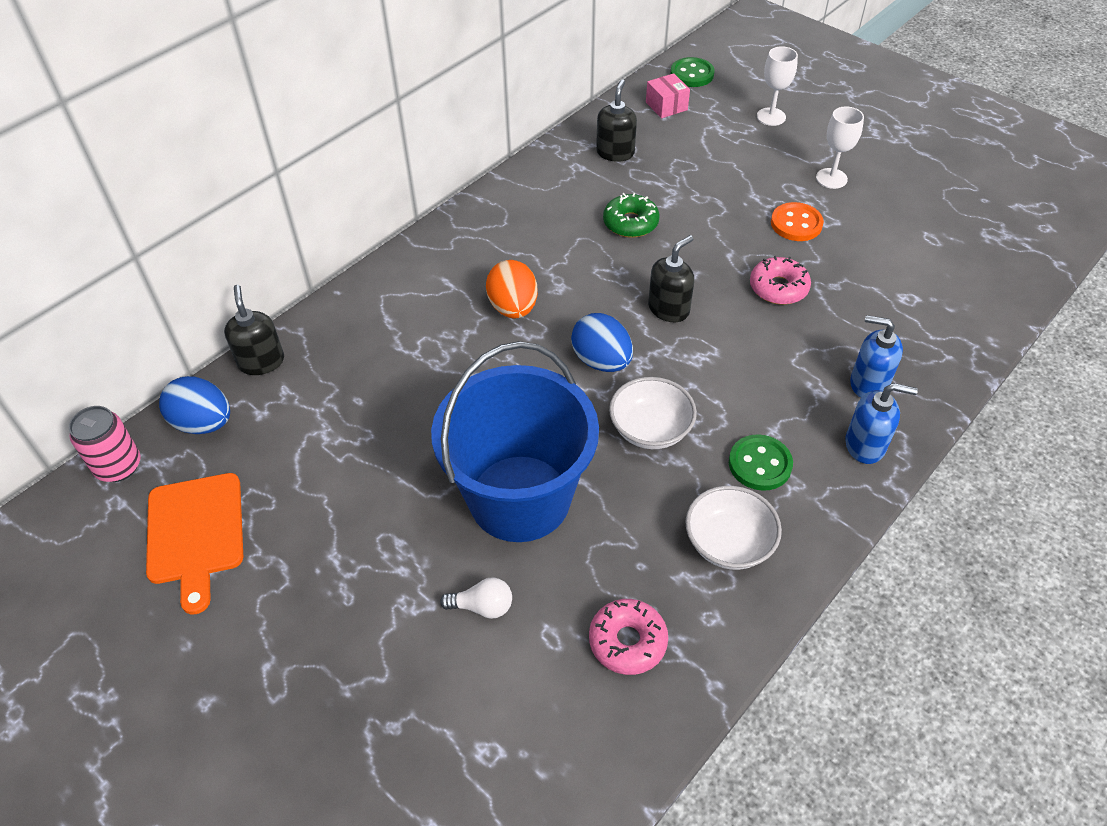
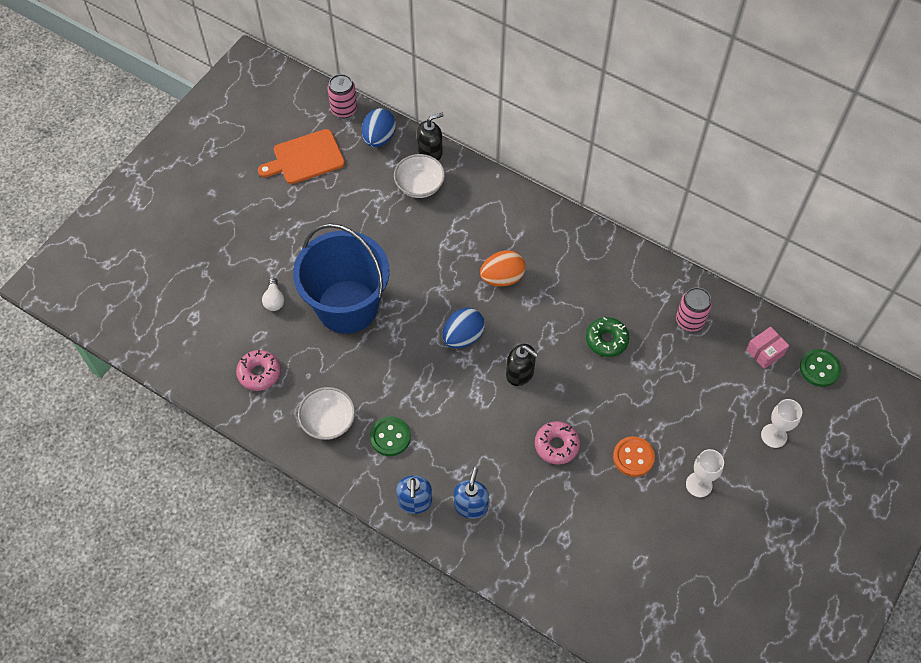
camera: 80 degrees right, 10 degrees up
(615, 152) = (689, 320): black soap dispenser -> pink can
(650, 429) = (409, 371): white bowl -> white bowl (419, 185)

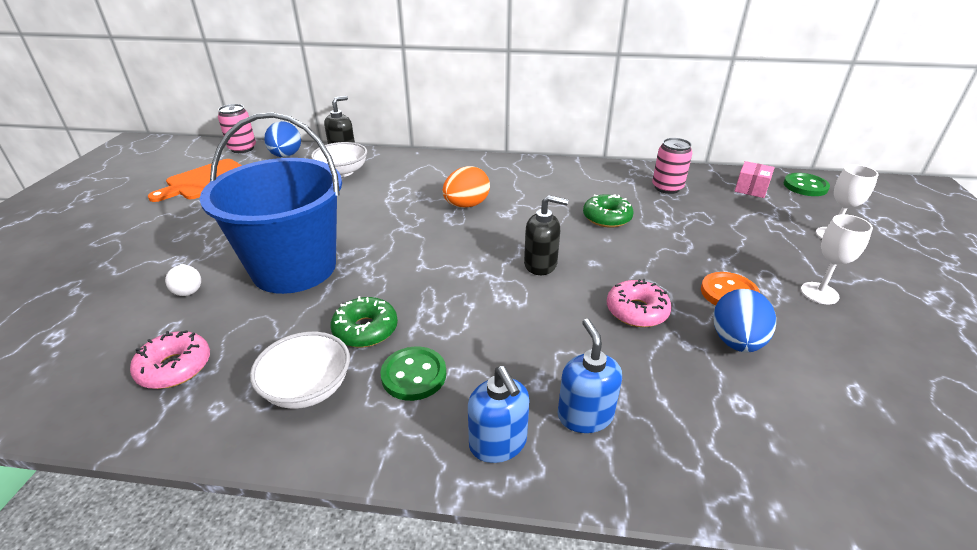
camera: 25 degrees left, 25 degrees down
(375, 388) = (365, 330): none -> green donut
(463, 337) = (453, 255): blue egg -> blue egg (736, 341)

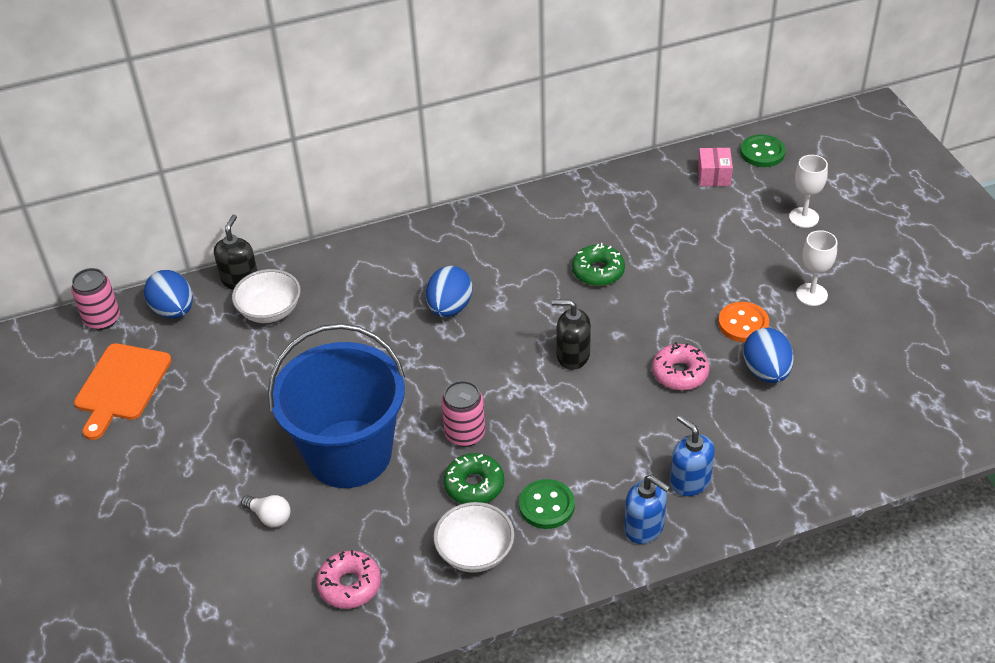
camera: 25 degrees left, 10 degrees up
(466, 205) = (449, 308): orange egg -> blue egg
(540, 264) = (572, 355): black soap dispenser -> black soap dispenser turned 150 degrees counterclockwise
(667, 188) = (633, 204): pink can -> pink can (465, 434)

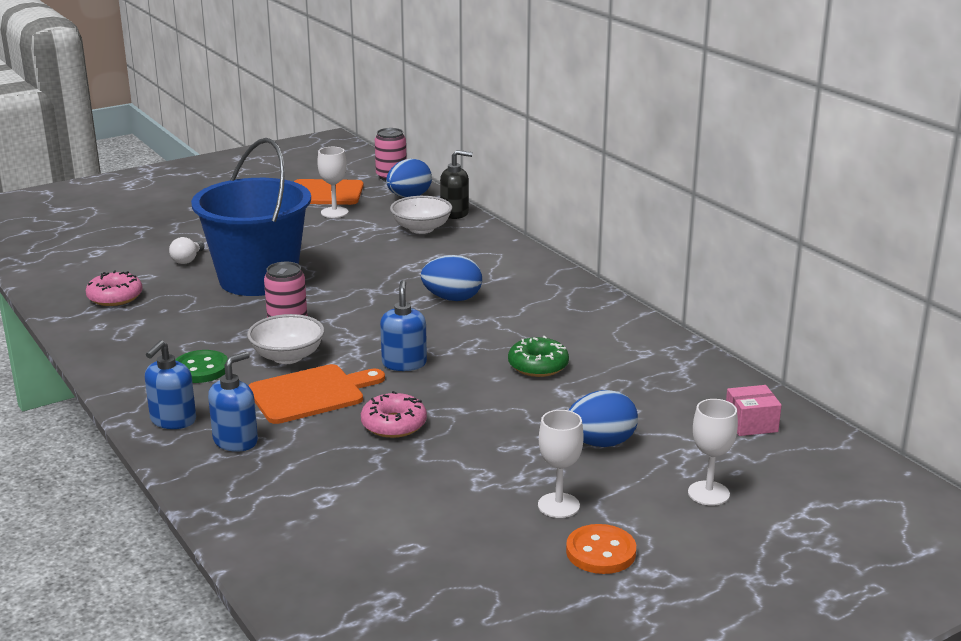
camera: 75 degrees right, 20 degrees down
(188, 378) = (334, 212): none -> white goblet
(474, 485) = (225, 334): green donut -> none
(475, 552) = (147, 342): white bowl -> white bowl (287, 356)
(572, 355) = (404, 363): black soap dispenser -> blue soap dispenser
(615, 424) = (311, 394): none -> orange cutting board
(743, 324) = (486, 459): orange button -> orange button (601, 552)
(762, 153) = (824, 455): green button -> none
(766, 372) = (410, 479): blue egg -> blue egg (600, 443)

